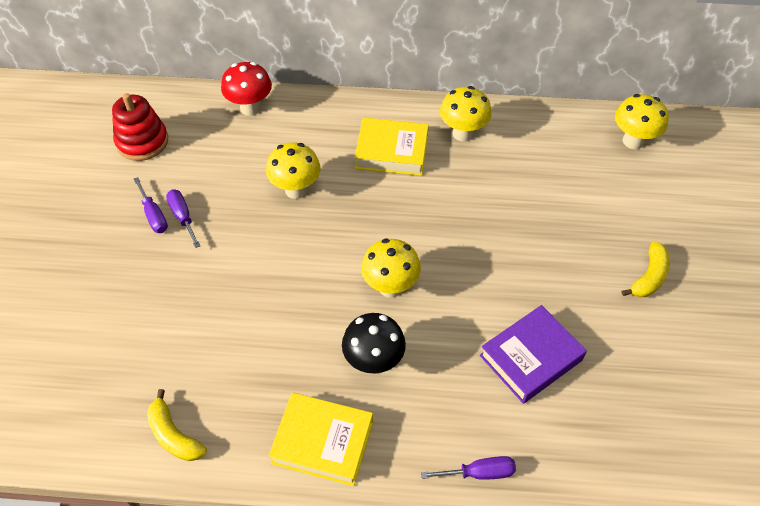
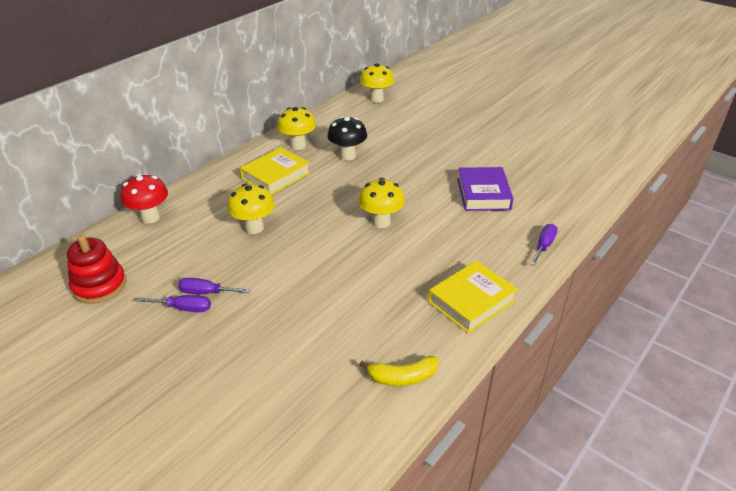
camera: 55 degrees left, 15 degrees down
(373, 362) = (430, 253): black mushroom -> black mushroom (347, 156)
(649, 277) = (468, 135): yellow banana -> none

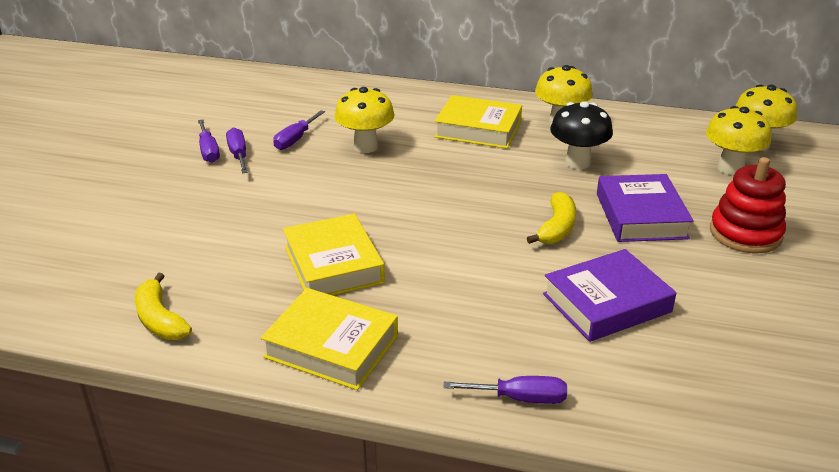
camera: 65 degrees right, 5 degrees down
(99, 285) = (218, 101): red stacking toy -> red stacking toy (745, 233)
(150, 217) = (337, 88): red mushroom -> none
(211, 258) = (295, 139): none -> purple screwdriver
(381, 222) = (449, 228): yellow mushroom -> yellow mushroom (730, 168)
(389, 279) = (333, 264): none -> yellow book
(408, 185) = (557, 228): none -> yellow banana
(415, 156) = (641, 216): none -> purple book

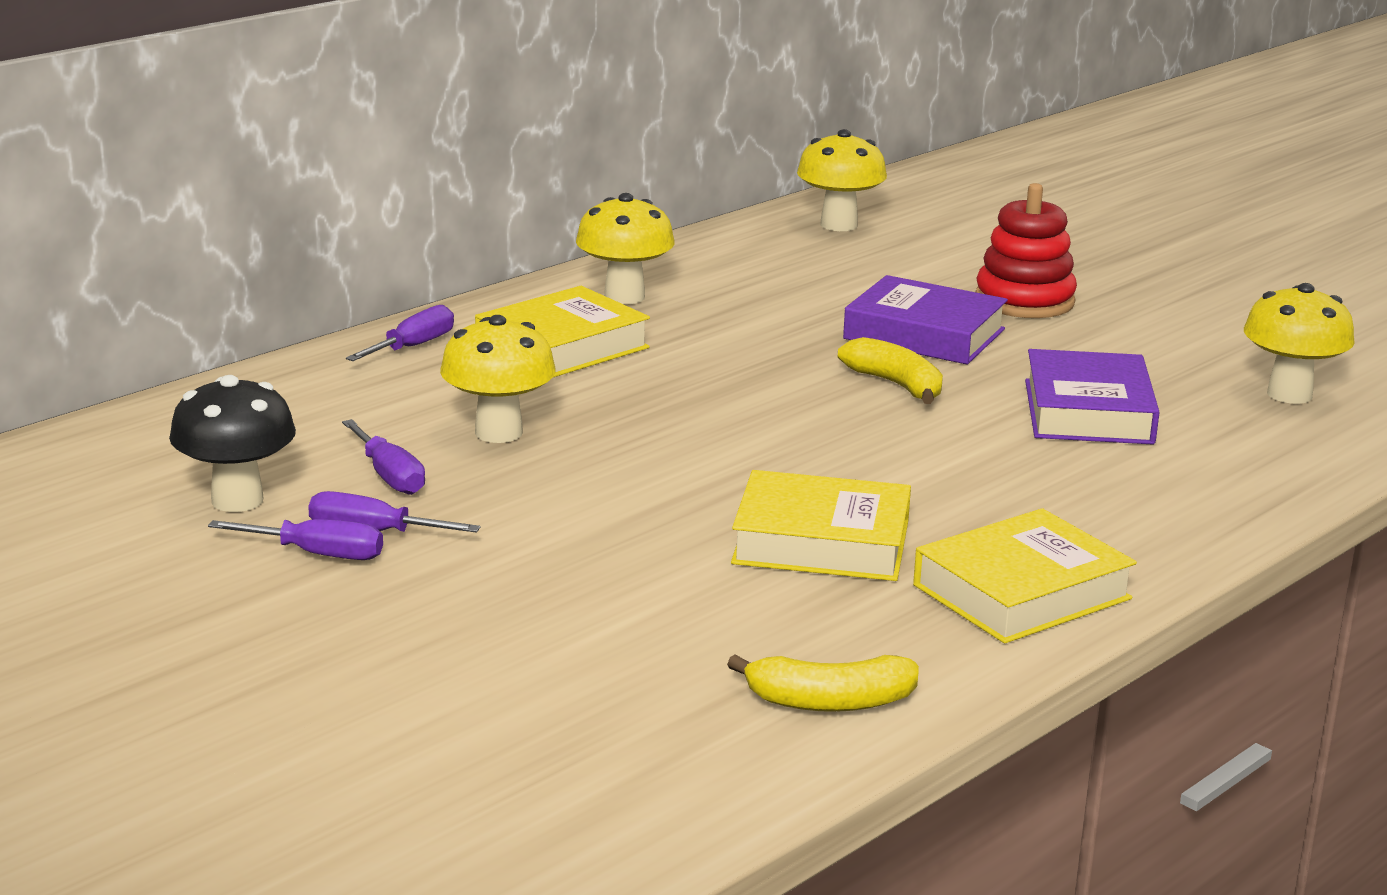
camera: 60 degrees left, 10 degrees down
(520, 398) = (1226, 512): purple screwdriver -> purple screwdriver (413, 347)
(577, 162) = (748, 323): black mushroom -> black mushroom (237, 500)
(730, 168) = (876, 256): yellow mushroom -> yellow mushroom (1289, 394)

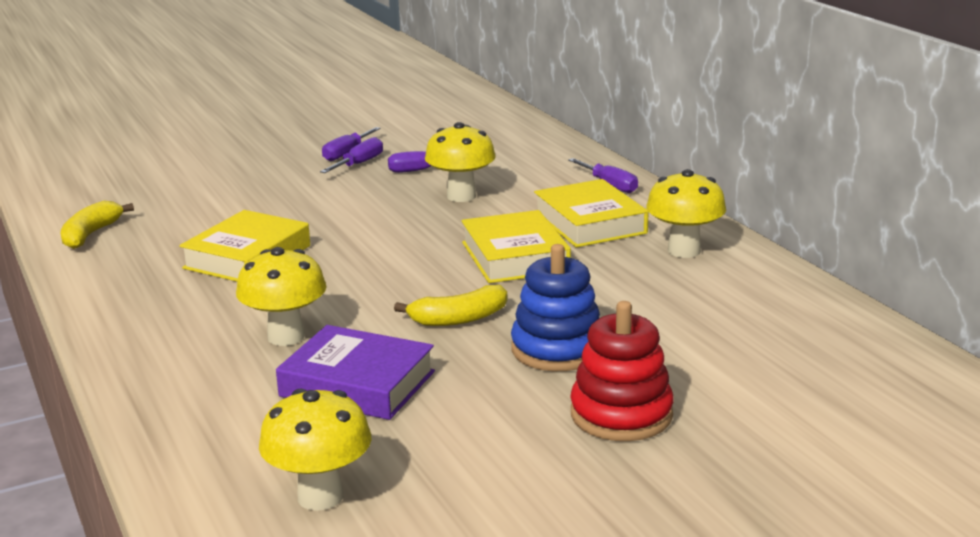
camera: 110 degrees right, 0 degrees up
(237, 500) = (419, 142): black mushroom -> none
(839, 225) = (865, 362): yellow mushroom -> yellow mushroom (286, 337)
(924, 334) = (557, 349): purple book -> blue stacking toy
(1021, 592) = (131, 299): yellow book -> yellow book (515, 257)

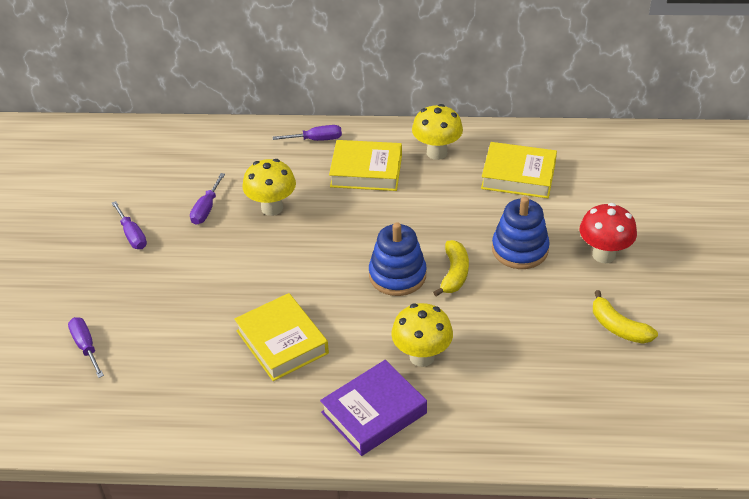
camera: 60 degrees left, 20 degrees up
(90, 234) = (160, 420): yellow banana -> yellow banana (618, 327)
(320, 497) = (618, 395): yellow mushroom -> none
(357, 384) = (505, 343): purple book -> purple book (374, 413)
(359, 164) = (161, 235): purple screwdriver -> purple screwdriver (86, 346)
(419, 287) = (397, 275): none -> blue stacking toy
(515, 257) = (388, 220): yellow book -> yellow book (518, 176)
(621, 414) = (603, 255): red stacking toy -> red mushroom

